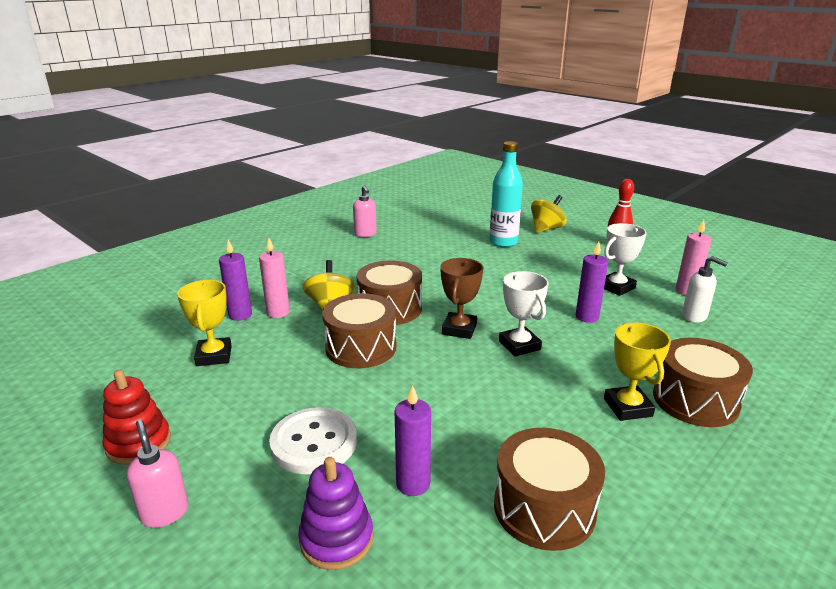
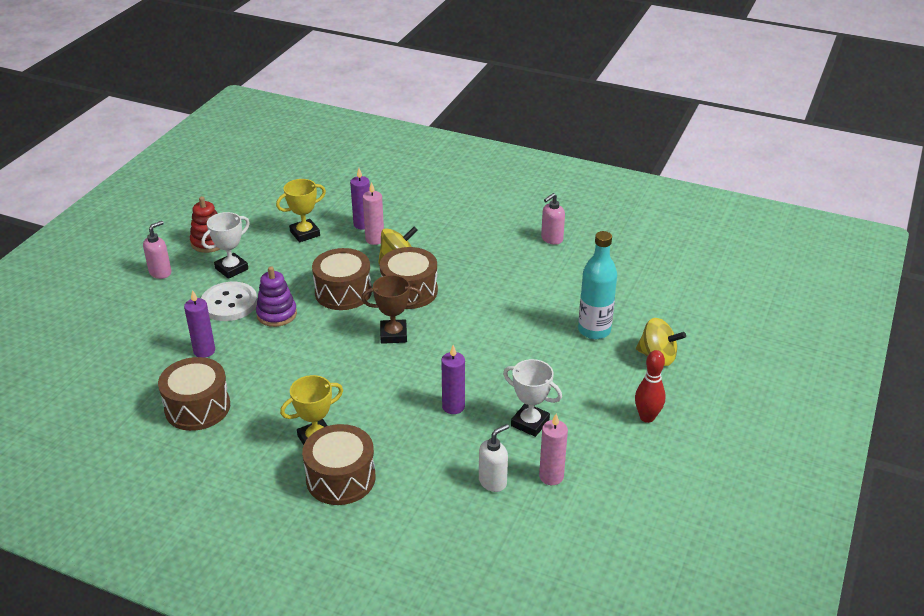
camera: 70 degrees right, 10 degrees up
(336, 539) = (156, 334): purple stacking toy -> purple stacking toy (277, 314)
(519, 345) = (383, 371): white trophy -> white trophy (231, 269)
(694, 316) = (493, 482): white soap dispenser -> white soap dispenser turned 150 degrees counterclockwise

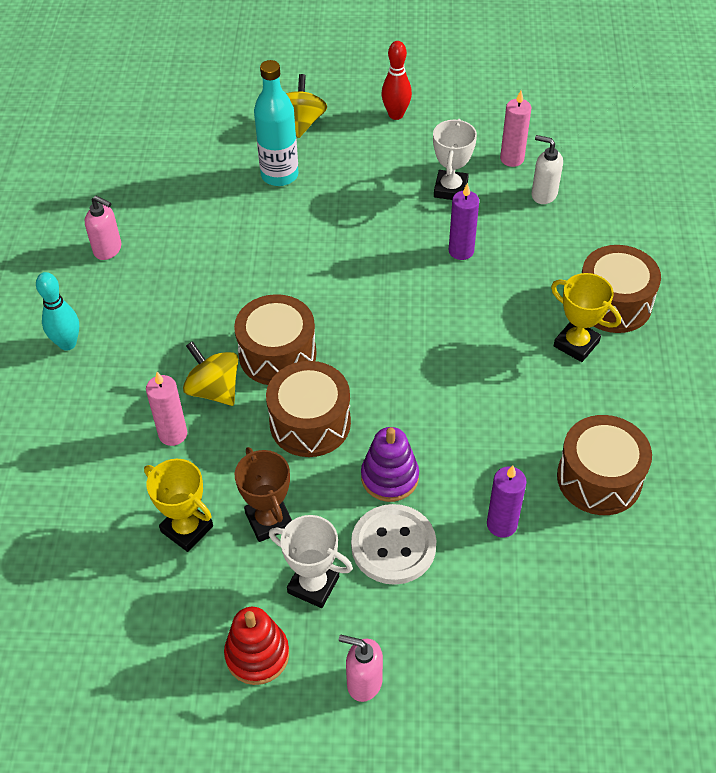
camera: 110 degrees left, 15 degrees up
(362, 224) = (138, 464): purple candle -> none
(393, 335) = (370, 340): brown trophy -> brown trophy (269, 520)
(474, 213) = (67, 344): none -> turquoise bowling pin

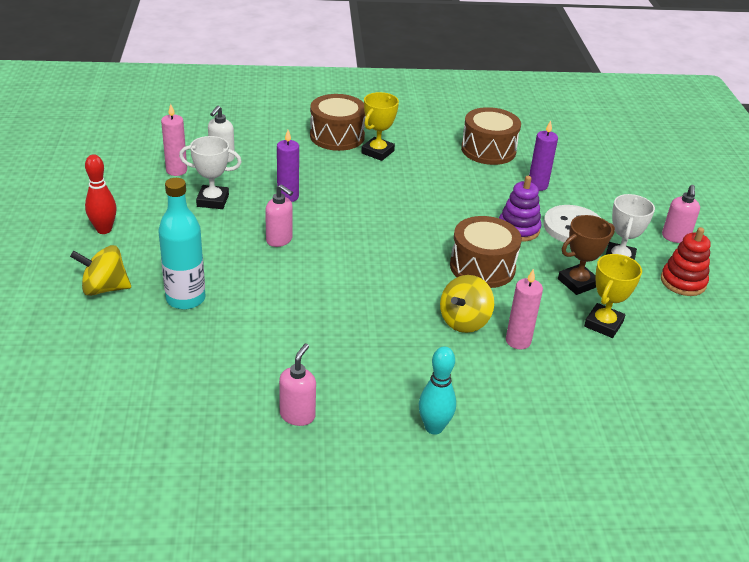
camera: 100 degrees left, 15 degrees down
(277, 354) = (417, 287): brown drum -> none
(373, 242) = (279, 240): none -> pink soap dispenser

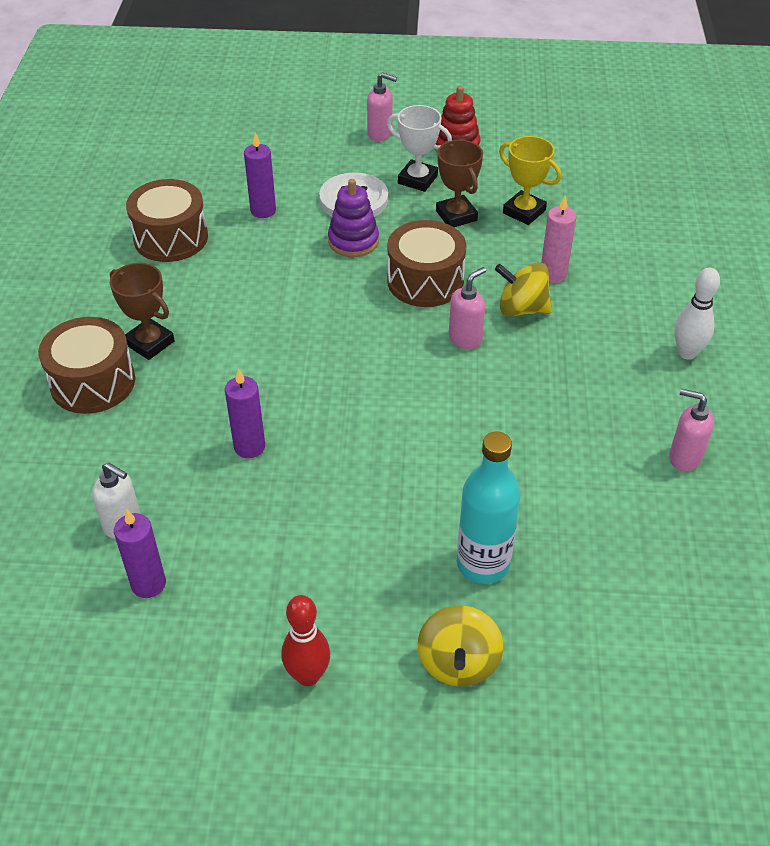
camera: 80 degrees left, 10 degrees up
(176, 170) = (148, 584): pink candle -> purple candle
(212, 201) = (246, 535): white trophy -> none
(279, 240) = (355, 460): pink soap dispenser -> pink soap dispenser (465, 338)
(377, 152) = (149, 343): yellow trophy -> brown trophy
(434, 427) = (687, 353): turquoise bowling pin -> white bowling pin
(464, 321) = (522, 309): yellow spinning top -> yellow spinning top turned 150 degrees clockwise

